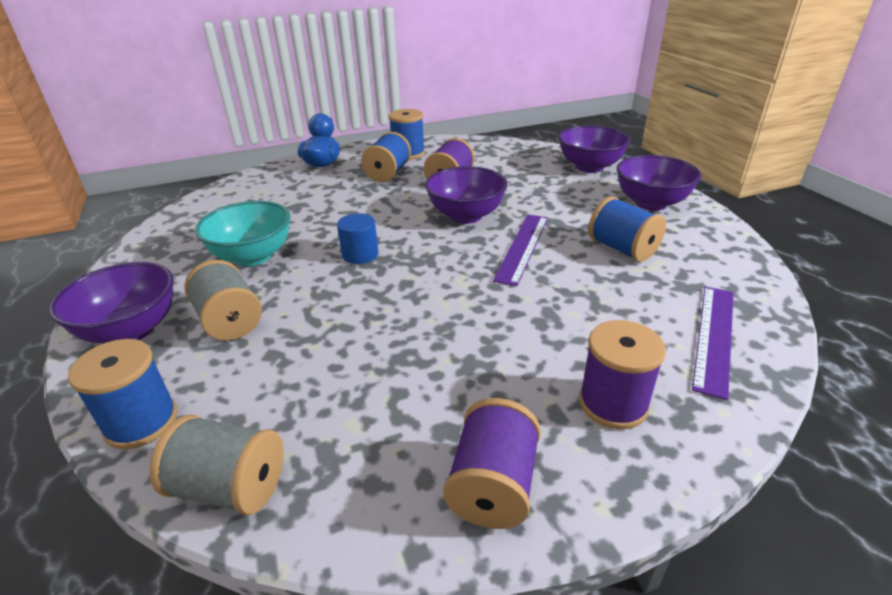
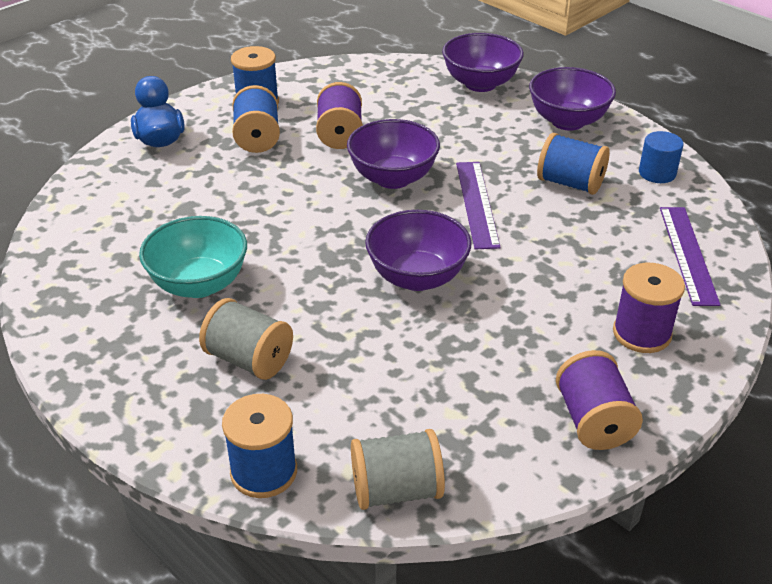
camera: 25 degrees left, 5 degrees up
(131, 330) = (152, 398): purple bowl -> purple bowl (417, 277)
(360, 254) = (318, 252): blue cylinder -> blue cylinder (657, 173)

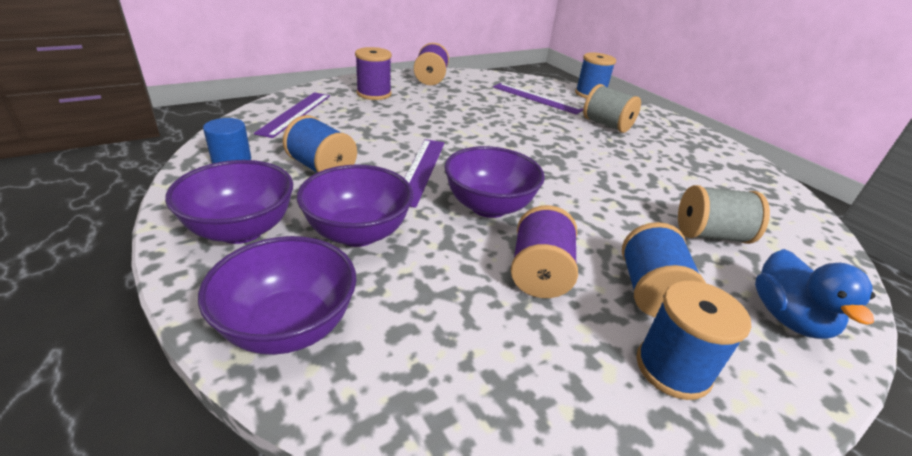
camera: 170 degrees left, 5 degrees down
(199, 284) = (654, 163): turquoise bowl -> none
(374, 413) = (536, 98): none -> purple ruler
(396, 490) = (530, 81): grey spool -> grey spool (710, 235)
(417, 277) = (494, 137): purple bowl -> purple bowl (358, 233)

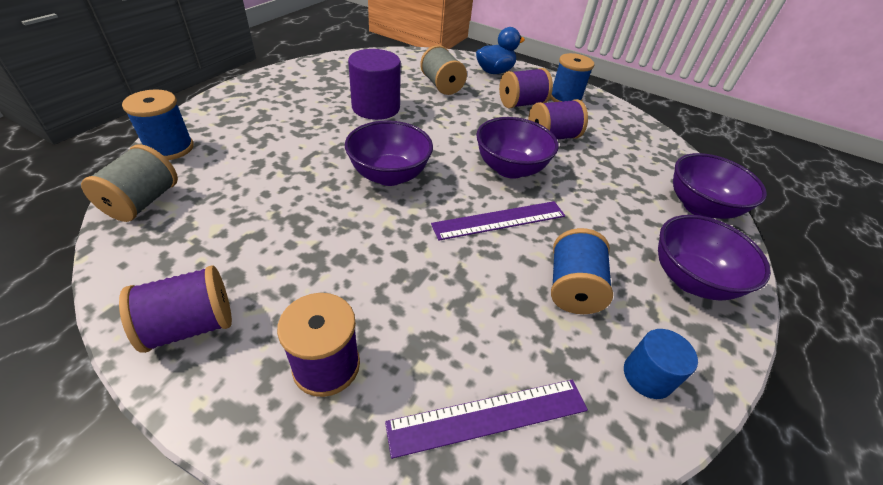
camera: 120 degrees left, 10 degrees up
(358, 233) = (613, 217): purple bowl -> purple bowl (389, 175)
(536, 98) = (219, 188): purple ruler -> none
(607, 125) = (278, 130): grey spool -> grey spool (143, 202)
(644, 173) = (376, 107): none -> purple cylinder
(650, 291) = (521, 104): blue spool -> purple spool

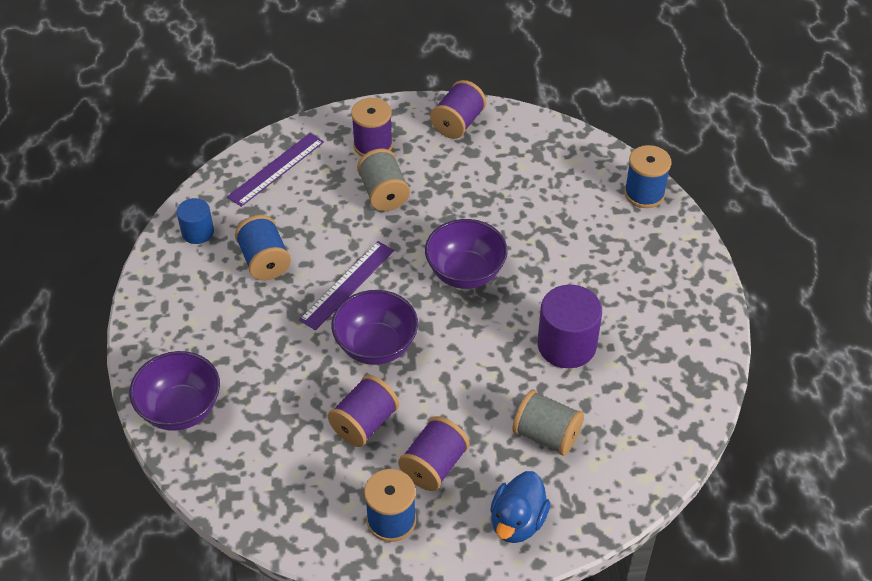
camera: 150 degrees right, 5 degrees up
(143, 202) = (587, 154): grey spool -> grey spool (384, 193)
(690, 279) = (180, 318): purple bowl -> none

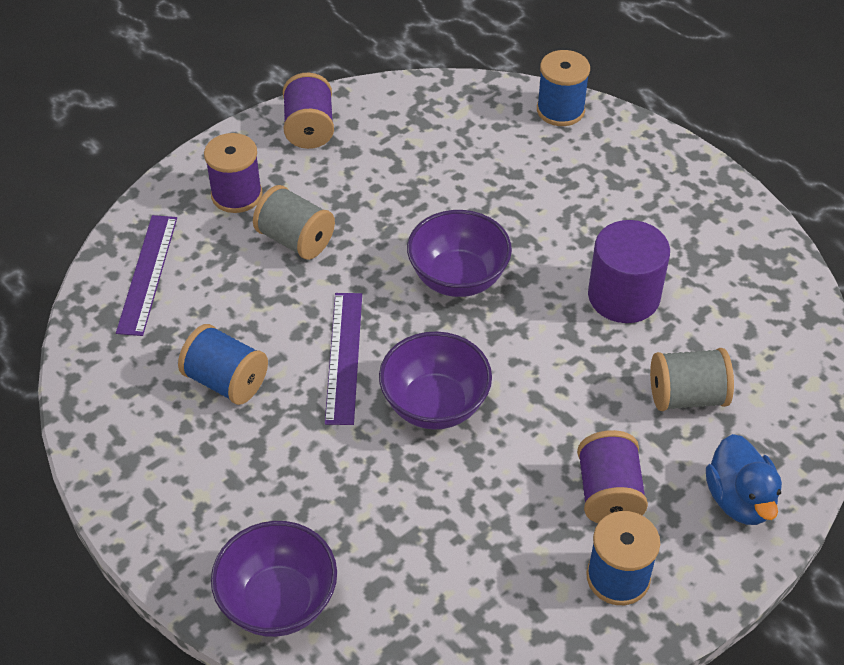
camera: 35 degrees left, 0 degrees up
(197, 232) = (115, 391): blue cylinder -> none
(364, 423) = (497, 493): purple spool -> none

